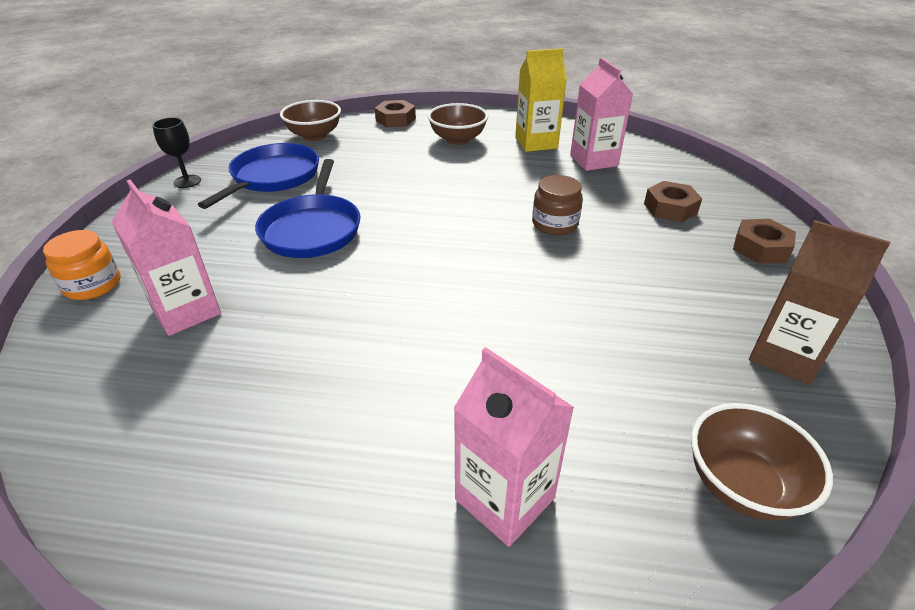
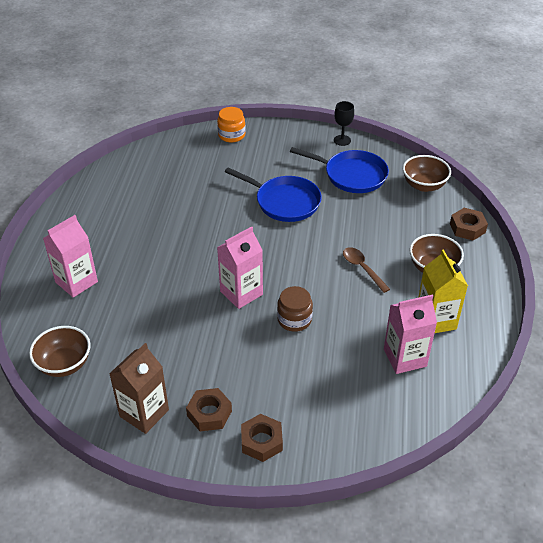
camera: 90 degrees right, 5 degrees up
(186, 311) = (208, 170): pink carton -> pink carton (241, 293)
(312, 229) = (285, 202): blue pan -> blue pan turned 150 degrees counterclockwise
(459, 177) = (362, 268): none -> brown spoon
(670, 208) = (321, 396): brown nut -> brown nut (209, 413)

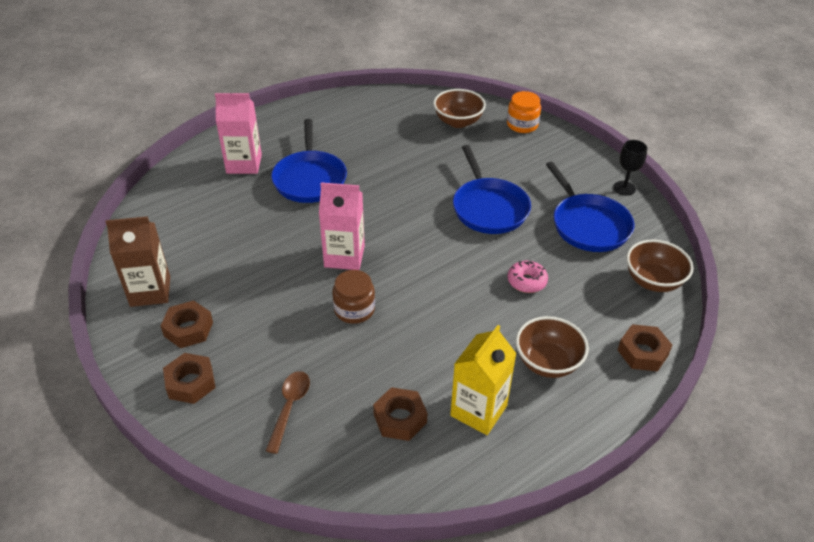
camera: 45 degrees right, 0 degrees up
(64, 364) = (155, 216): brown bowl -> brown bowl (458, 122)
(142, 260) = (310, 179): none -> blue pan
(362, 268) = (476, 312): brown spoon -> brown spoon (289, 407)
(364, 231) = (526, 281): none -> pink donut
(405, 357) = (400, 418): pink carton -> brown nut

